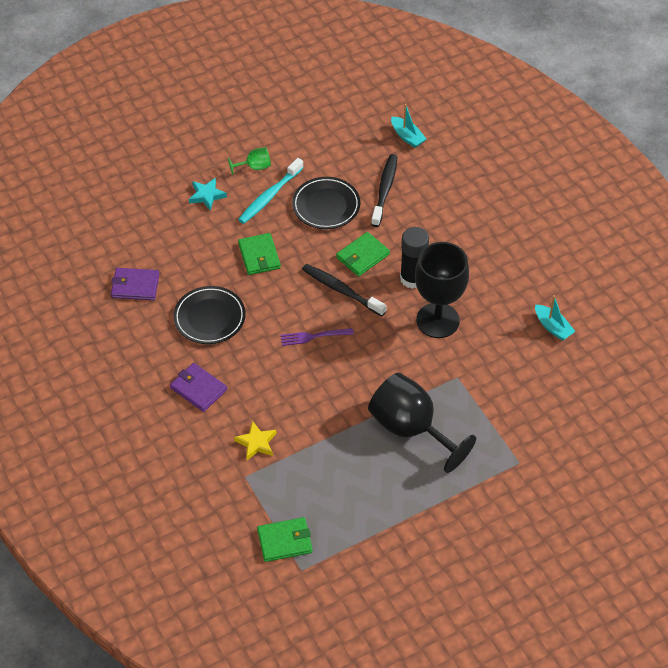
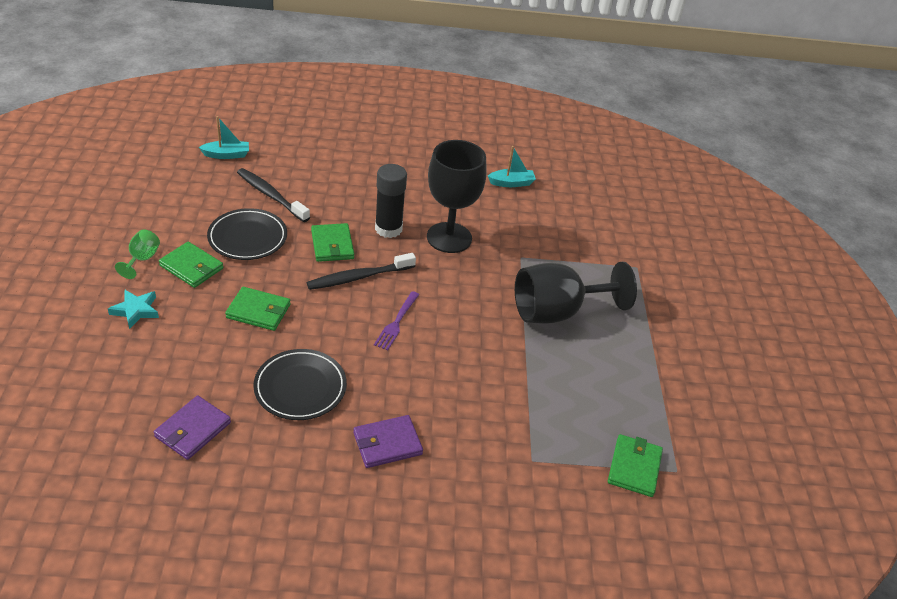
camera: 65 degrees left, 10 degrees down
(256, 443) = (495, 430): yellow star -> none
(270, 196) = (191, 267): turquoise toothbrush -> green wallet

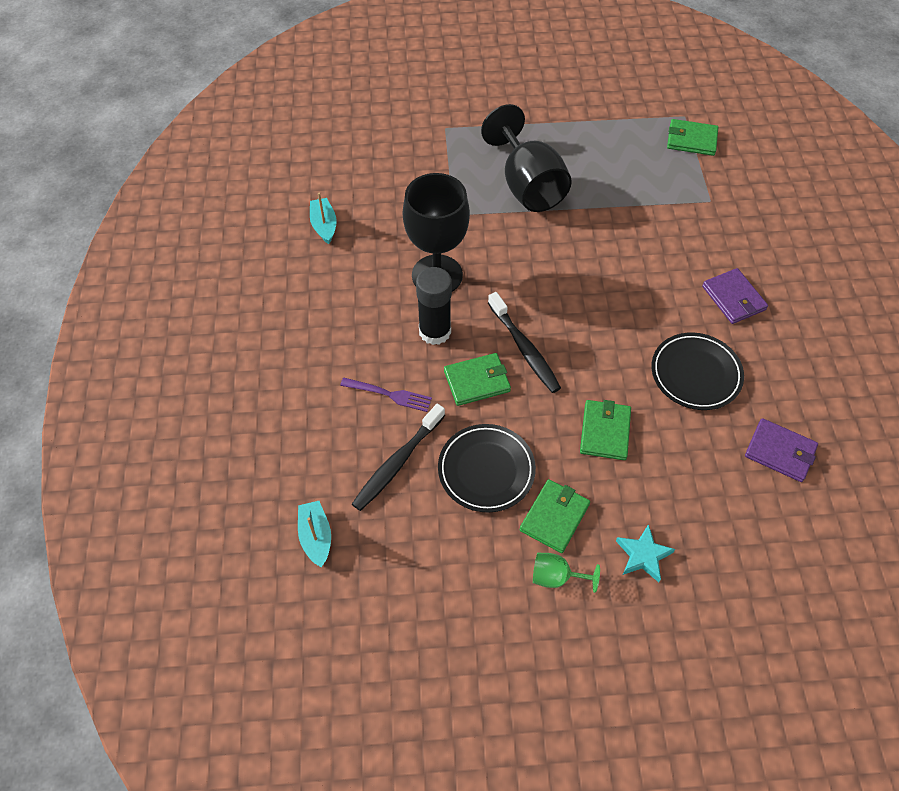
camera: 90 degrees left, 15 degrees up
(396, 322) = (582, 308): purple fork -> purple fork (389, 394)

